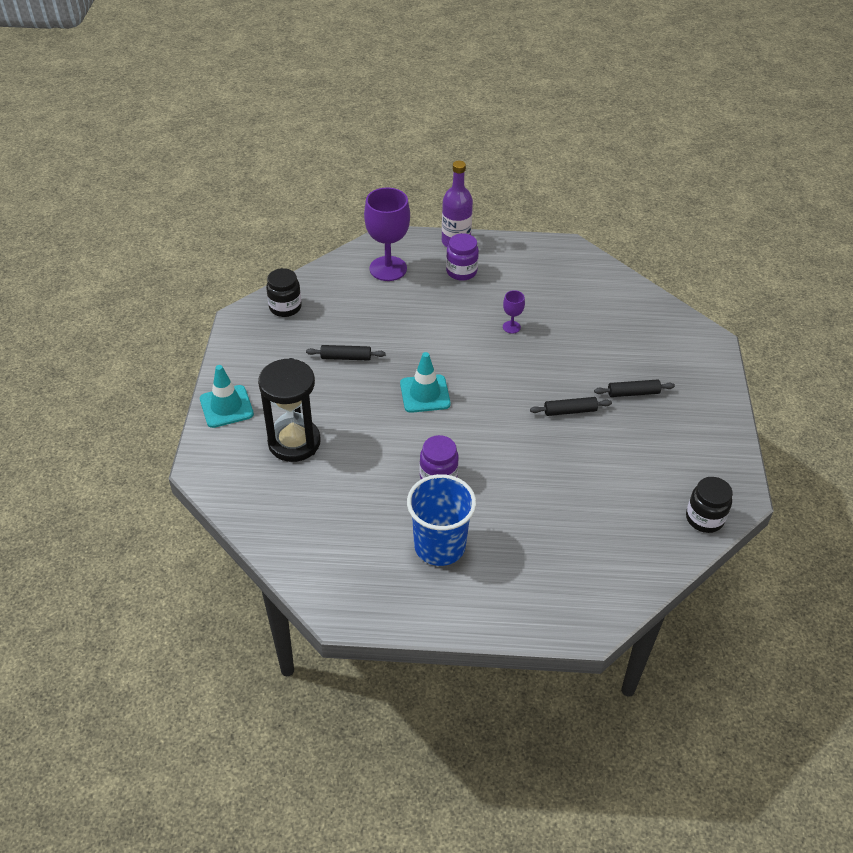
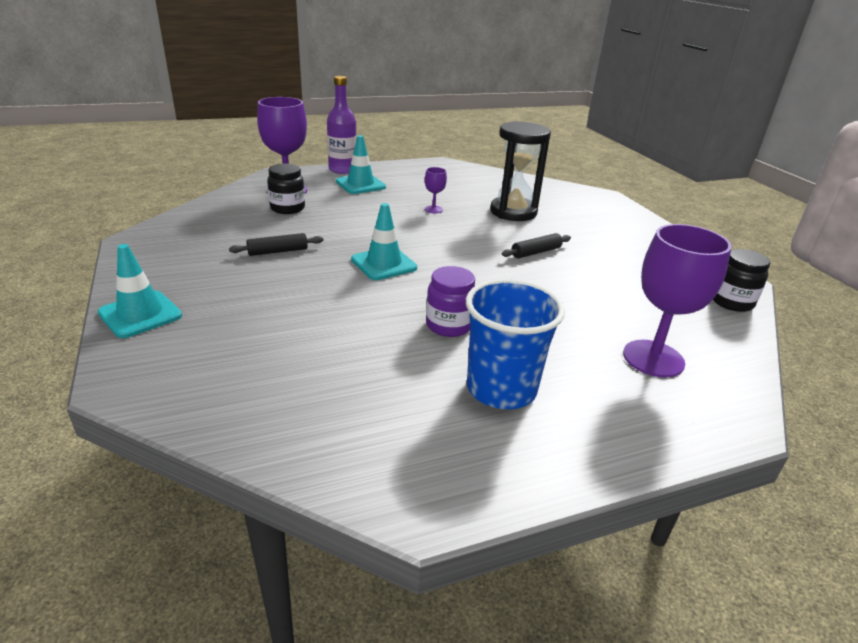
camera: 25 degrees left, 15 degrees down
(285, 307) = (187, 226): black jar -> black jar (287, 208)
(294, 442) = (250, 330): black hourglass -> black hourglass (513, 212)
(461, 271) = (360, 184): purple jar -> turquoise traffic cone
(576, 554) = (653, 358): none -> purple goblet
(633, 393) = (578, 232): black rolling pin -> none

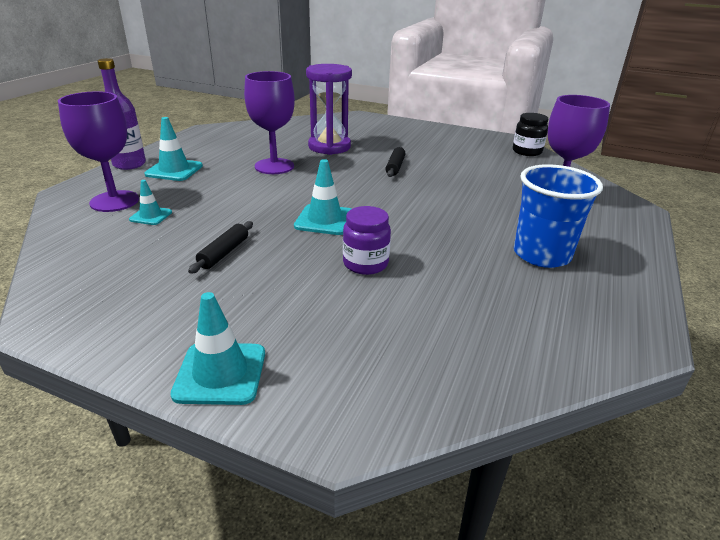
camera: 45 degrees left, 0 degrees up
(287, 208) = (151, 216): black jar -> turquoise traffic cone
(433, 209) = (274, 166): purple goblet -> purple goblet, size x2.19
(449, 325) = (446, 236): purple jar -> purple jar (365, 264)
(513, 212) = (329, 147): black hourglass -> purple hourglass

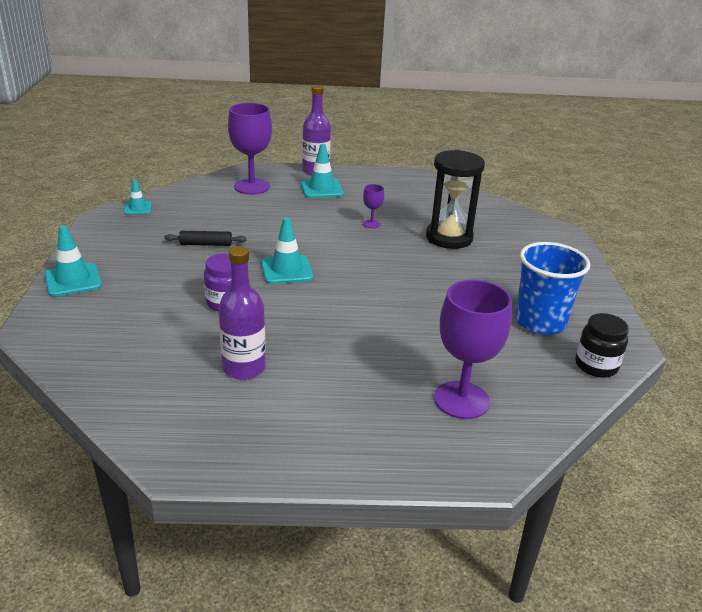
camera: 65 degrees right, 0 degrees up
(151, 216) = (240, 205): turquoise traffic cone -> turquoise traffic cone (138, 208)
(274, 166) = (371, 224): purple goblet -> purple goblet, size x0.46
(329, 147) = (449, 238): purple hourglass -> black hourglass
(395, 167) = (437, 282): black rolling pin -> none
(492, 275) = (244, 368): none -> purple bottle
(541, 255) = (303, 395): blue cup -> blue cup (540, 322)

